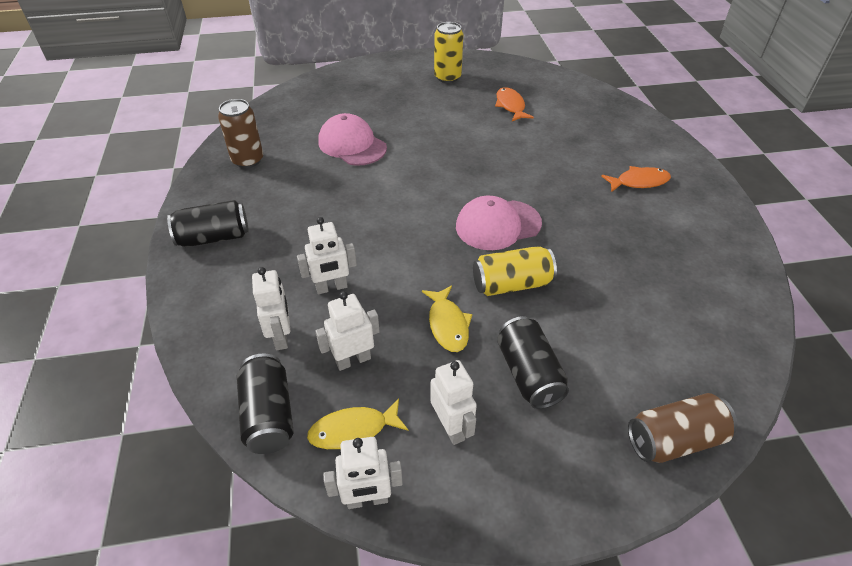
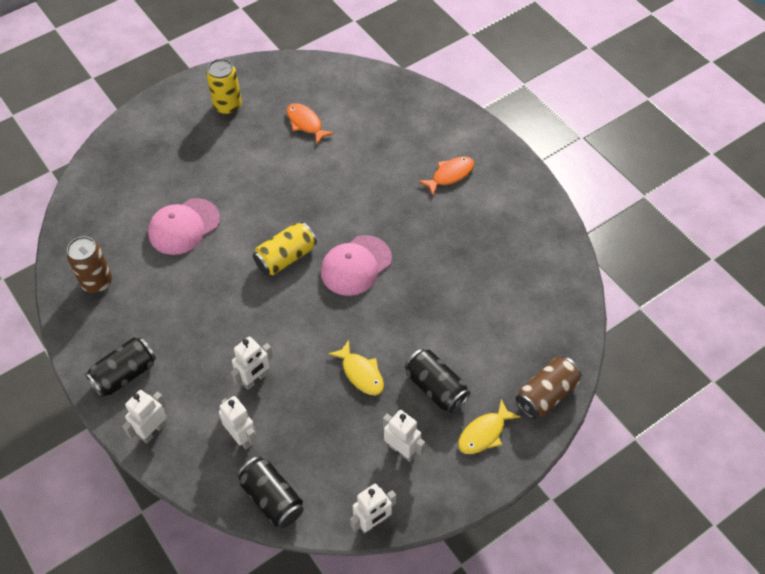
camera: 25 degrees left, 10 degrees up
(352, 145) = (184, 226): pink cap -> pink cap turned 60 degrees counterclockwise
(353, 360) = (307, 432): white robot -> white robot (152, 431)
(353, 430) = (338, 482): yellow fish -> yellow fish (484, 433)
(511, 284) = (391, 318): yellow can -> yellow can (286, 257)

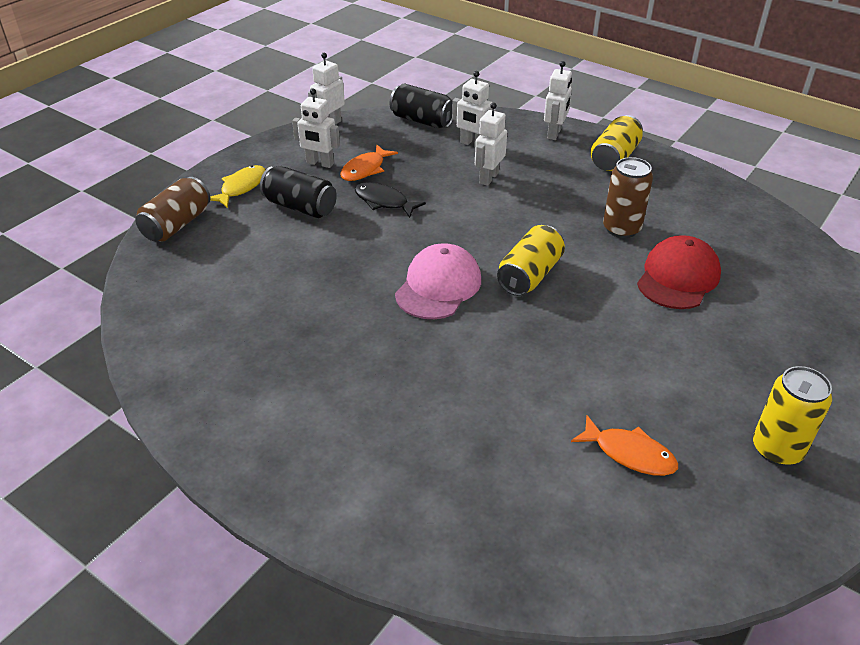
camera: 160 degrees right, 15 degrees down
(97, 282) = (717, 210): brown can -> brown can (621, 229)
(125, 374) = (614, 158): black can -> yellow can
(184, 226) = (678, 277): pink cap -> red cap
(361, 373) = (384, 202): yellow fish -> black fish
(450, 175) = (352, 429): orange fish -> orange fish (365, 169)

